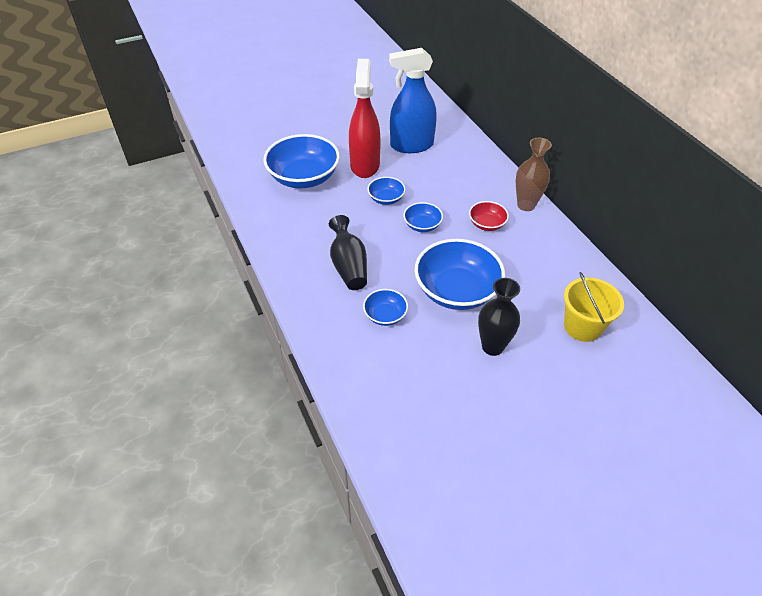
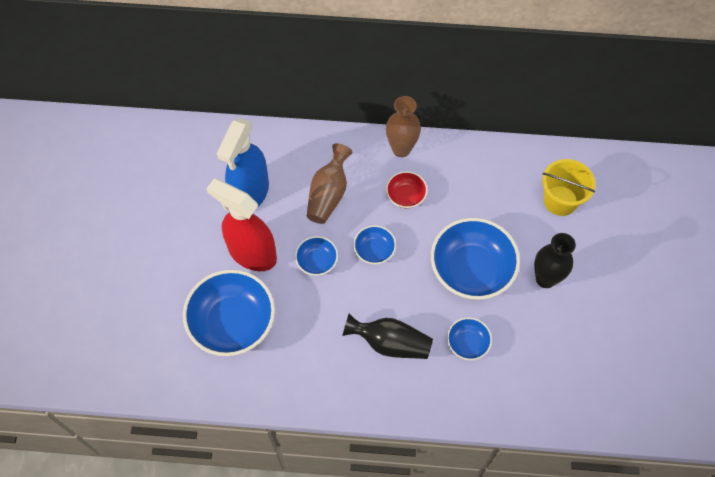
camera: 60 degrees left, 15 degrees up
(447, 182) = (328, 194): none -> brown vase

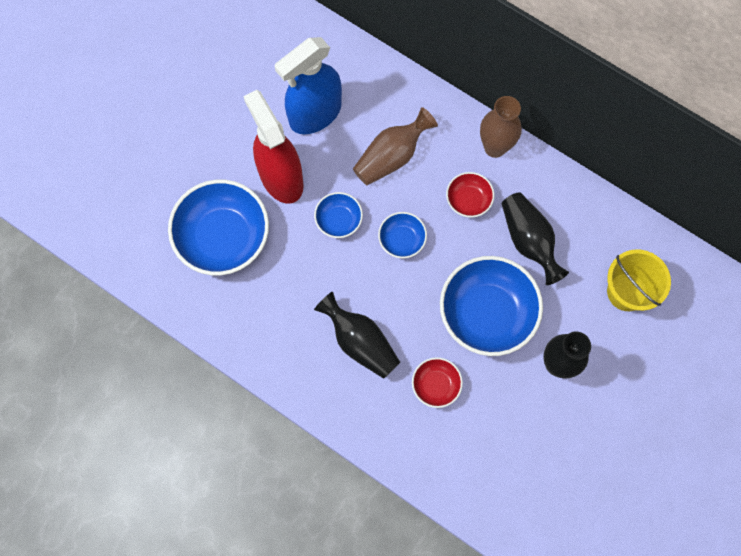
camera: 30 degrees right, 10 degrees up
(467, 343) = (436, 385): blue bowl -> red bowl
(468, 202) = (529, 241): none -> black vase

